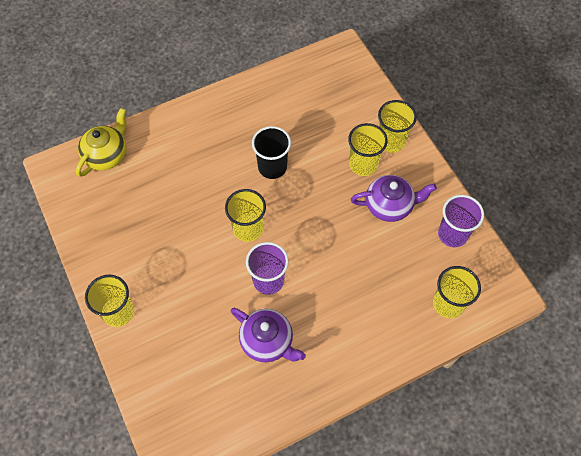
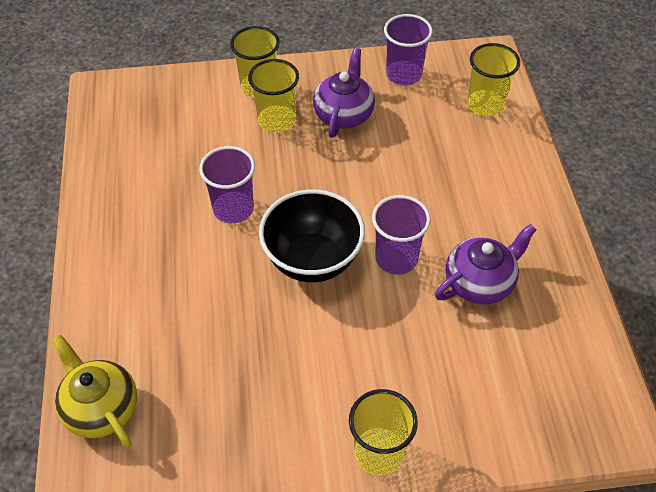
camera: 70 degrees left, 10 degrees down
(248, 228) = (312, 260): yellow cup -> black bowl
(272, 167) = (233, 209): black cup -> purple cup

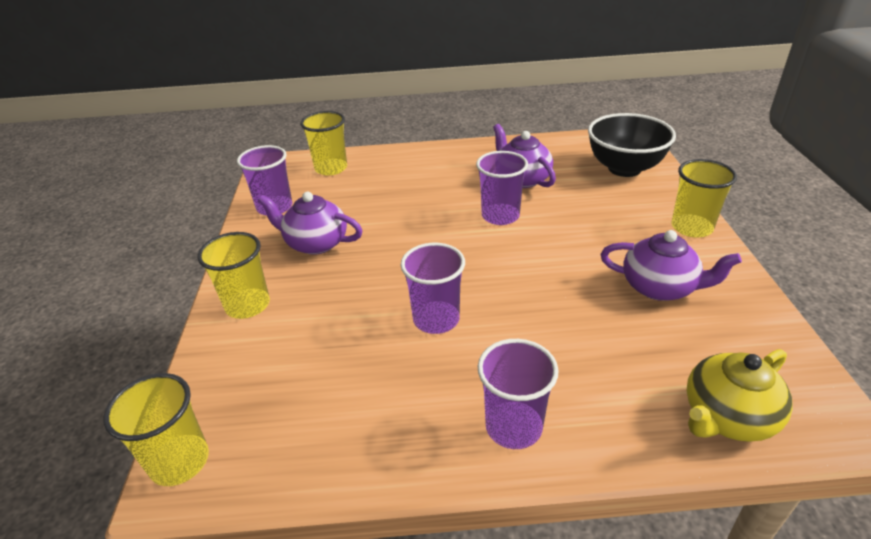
camera: 85 degrees left, 15 degrees down
(113, 260) = (513, 427): none -> purple cup
(268, 392) = (659, 287): none -> purple teapot
(276, 120) = (308, 289): yellow cup -> yellow cup (180, 461)
(312, 260) = (504, 262): black bowl -> black bowl (624, 168)

